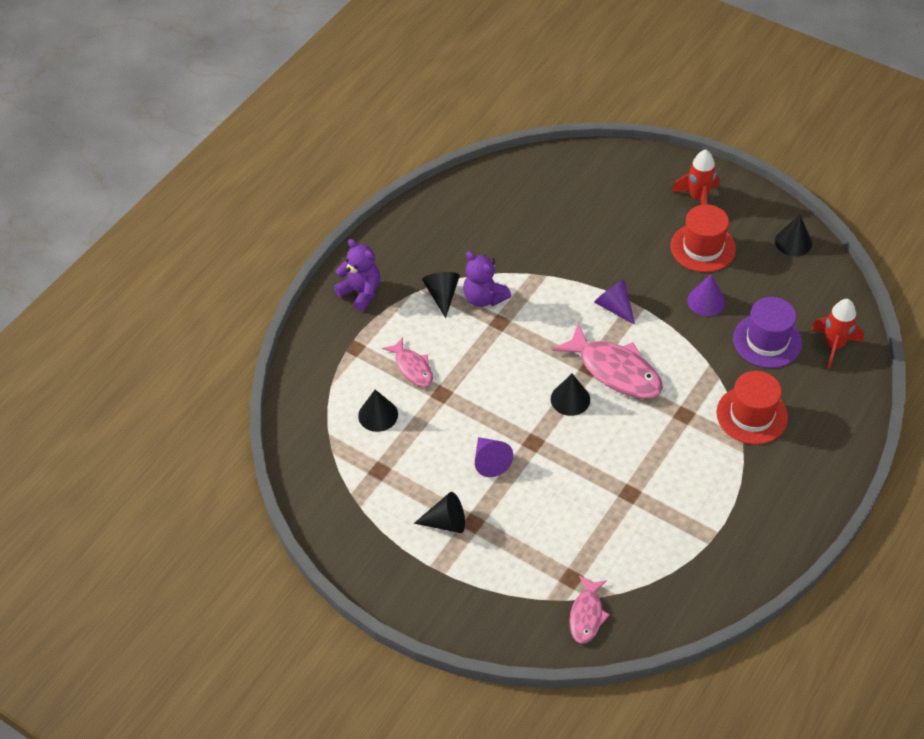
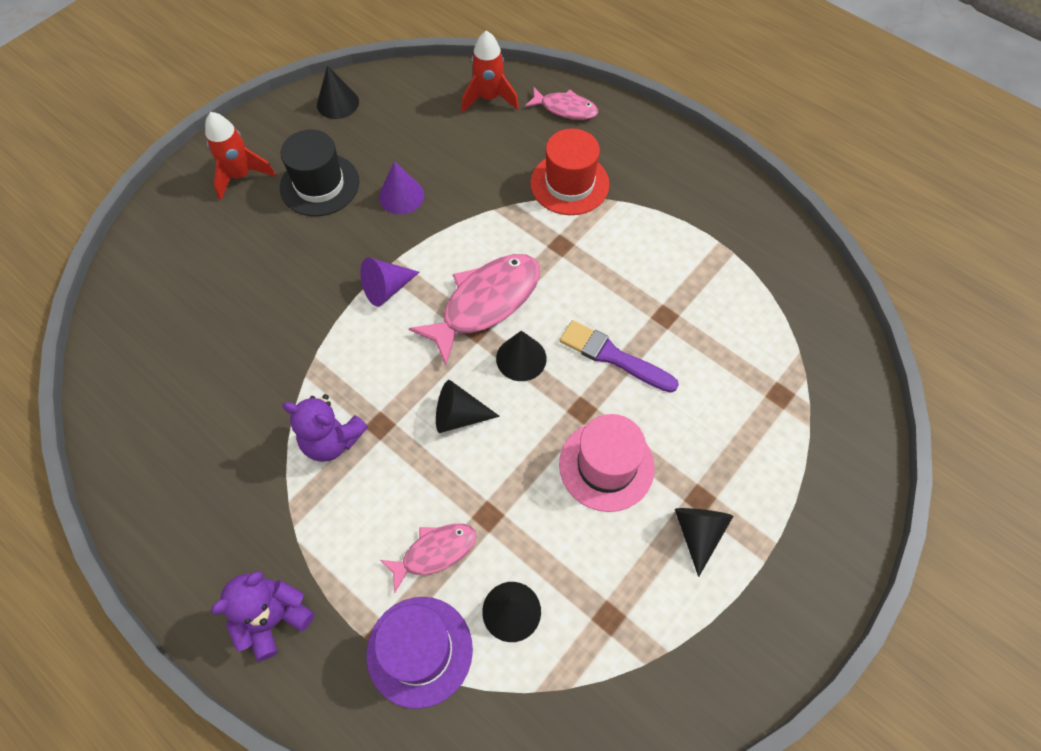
camera: 85 degrees left, 10 degrees up
(442, 295) = (312, 496): black cone -> black cone (459, 416)
(484, 298) = (332, 440): purple teddy bear -> purple teddy bear turned 60 degrees clockwise
(490, 461) = (606, 465): purple cone -> pink hat
(584, 459) = (613, 356): none -> purple brush
(586, 615) = (829, 385): pink fish -> pink fish (565, 109)
(703, 247) = (319, 185): red hat -> black hat
(767, 341) = (471, 152): purple hat -> purple hat (419, 651)

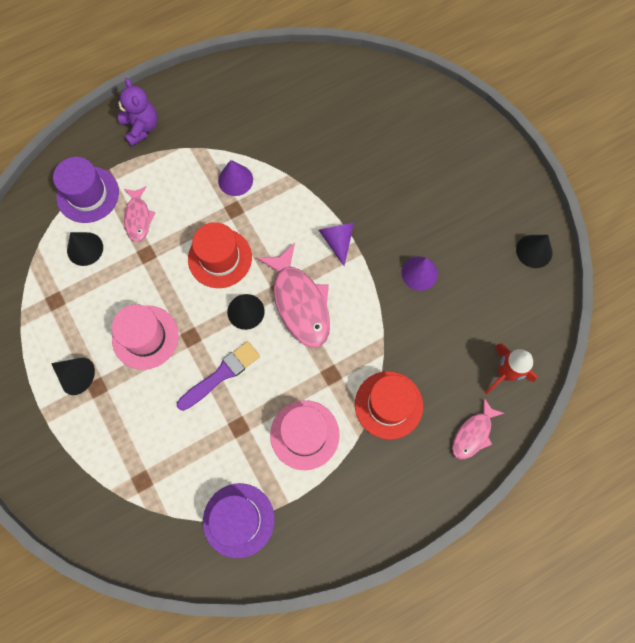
camera: 110 degrees right, 10 degrees up
(241, 176) = (476, 167): red rocket -> none
(319, 185) = (450, 218): black hat -> none
(332, 440) = (235, 180): purple teddy bear -> purple cone
(459, 416) = (220, 258): black cone -> red hat
(640, 249) = (304, 434): none -> pink hat
(763, 281) = (238, 520): none -> purple hat

